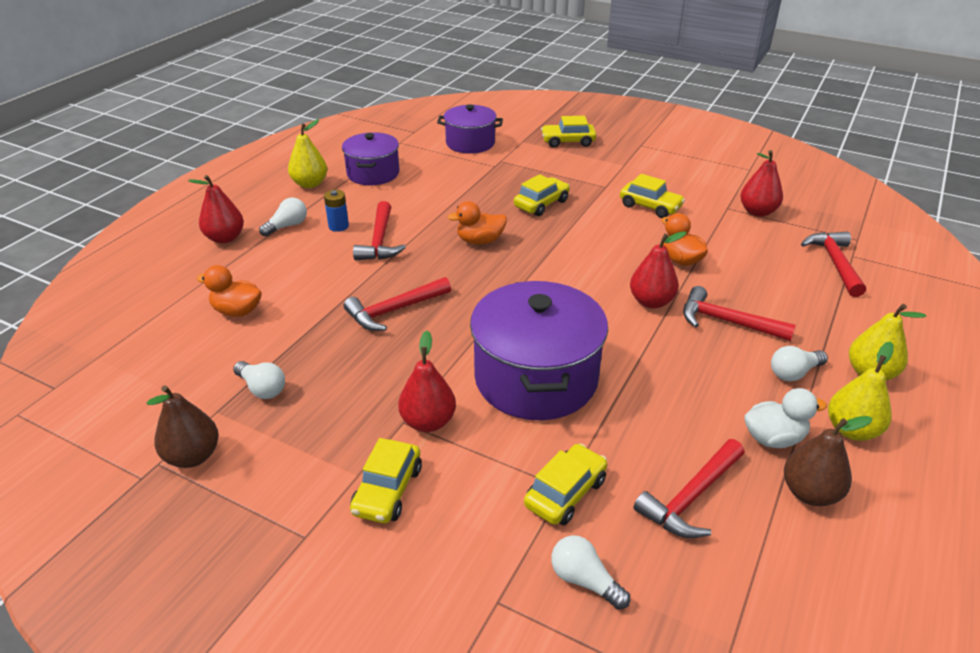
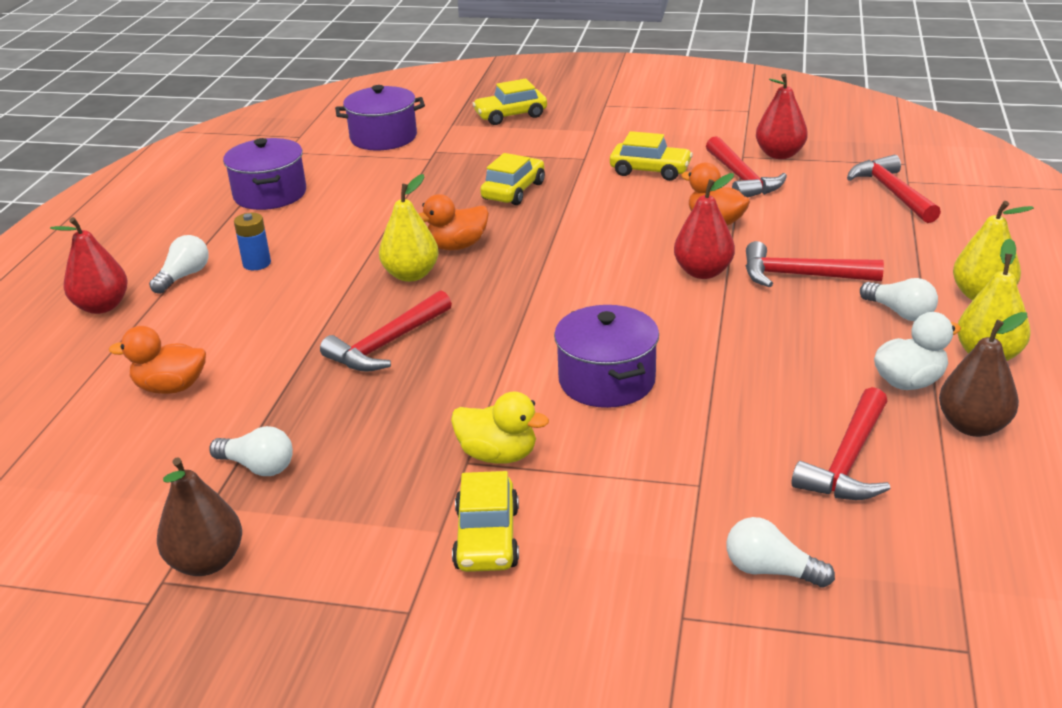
camera: 15 degrees left, 5 degrees down
(310, 184) = (187, 221): yellow pear -> yellow pear (411, 275)
(380, 241) = (323, 270): red hammer -> red hammer (741, 178)
(428, 422) = (498, 455): red pear -> yellow duck
(536, 378) = (606, 380): purple pot -> purple pot, size x0.61
(565, 493) = (703, 490): yellow car -> none
(794, 373) = (900, 312): white light bulb -> white light bulb turned 90 degrees counterclockwise

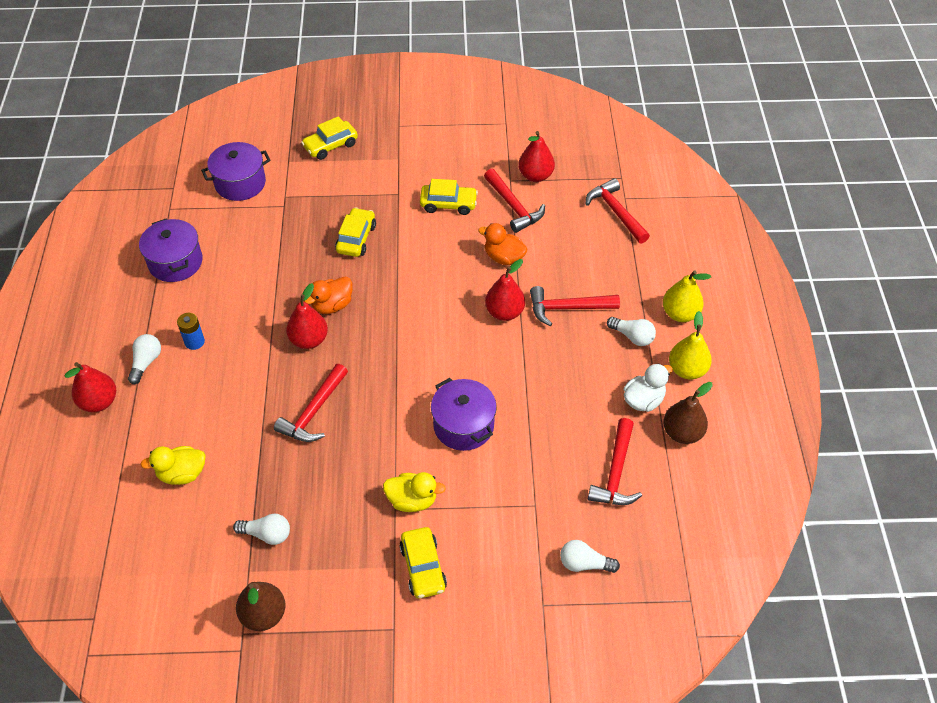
camera: 15 degrees left, 20 degrees up
(171, 387) = (182, 474): orange duck -> yellow duck
(411, 275) = (309, 340): yellow pear -> red pear

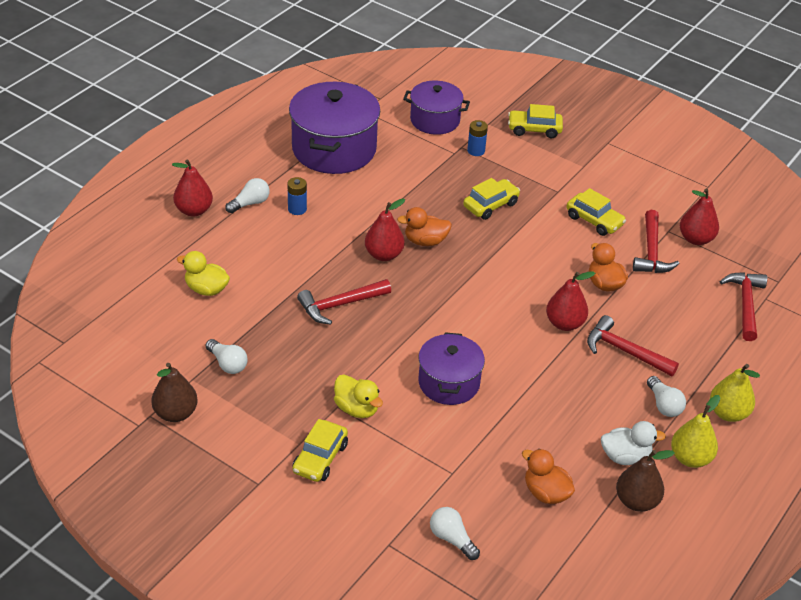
camera: 35 degrees right, 10 degrees down
(175, 262) = (334, 149): purple pot -> purple pot, size x1.64
(300, 193) = (476, 151): none -> blue battery
(616, 472) = (546, 493): red hammer -> orange duck

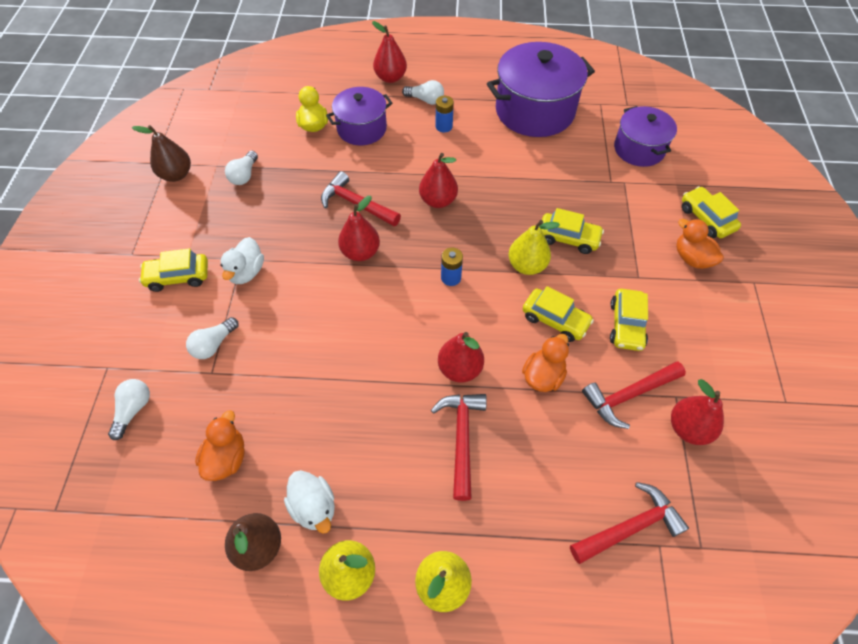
camera: 60 degrees right, 15 degrees up
(357, 409) = (246, 272): yellow duck -> white duck
(399, 327) = (360, 252): none -> red pear
(425, 241) = (479, 218): orange duck -> orange duck (692, 258)
(449, 383) = (318, 318): purple pot -> purple pot (362, 129)
(476, 151) = (630, 194): blue battery -> blue battery (451, 277)
(498, 240) = (527, 265): none -> yellow pear
(561, 252) = (555, 320): none -> yellow car
(664, 405) = (410, 511): white light bulb -> white light bulb (214, 344)

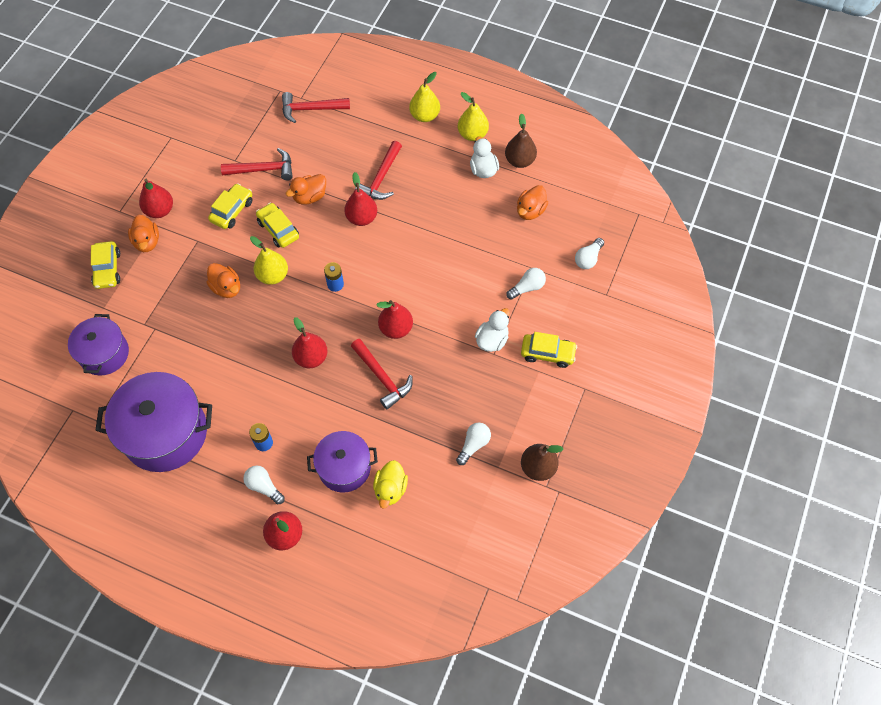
camera: 160 degrees left, 5 degrees up
(568, 238) = (226, 288): yellow car -> orange duck
(688, 428) = (241, 142): red pear -> red pear (160, 210)

